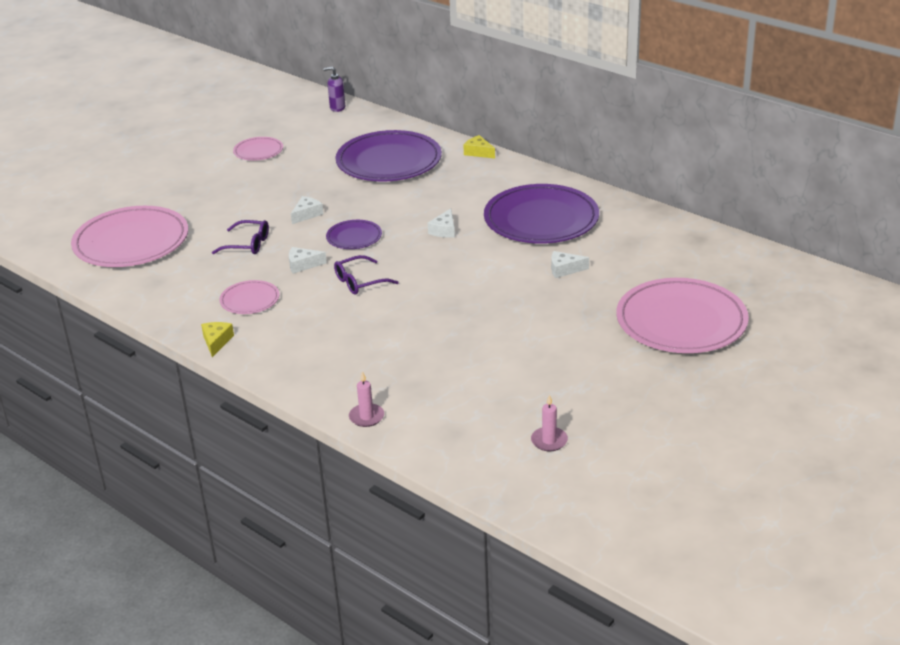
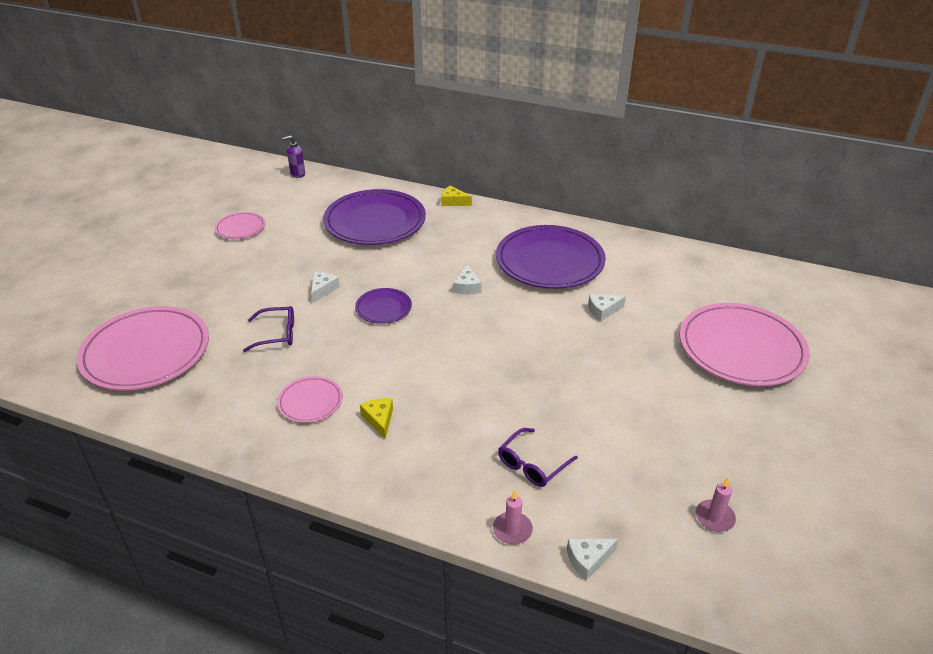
camera: 20 degrees left, 5 degrees up
(216, 341) = (297, 463): yellow cheese -> yellow cheese (379, 419)
(303, 265) = (347, 348): white cheese -> white cheese (588, 560)
(360, 282) = (416, 359): purple glasses -> purple glasses (532, 464)

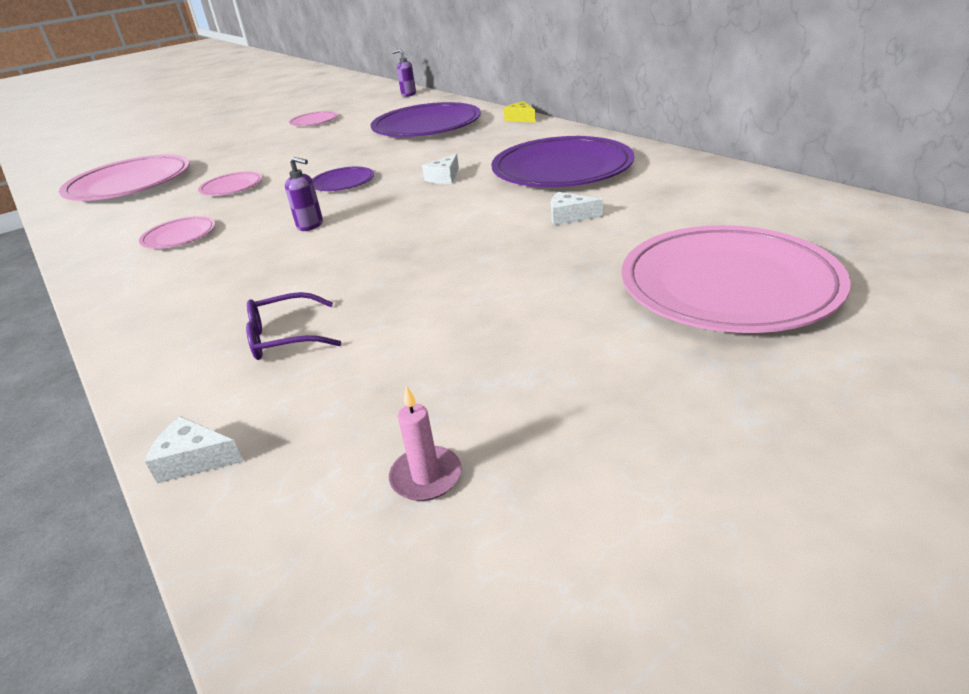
camera: 35 degrees right, 5 degrees down
(277, 334) = (232, 187): purple glasses -> pink plate
(323, 290) = (313, 164): white cheese -> none
(379, 419) = (209, 261): yellow cheese -> none
(418, 362) = (310, 225): none -> purple soap dispenser
(512, 530) = (169, 394): pink candle -> none

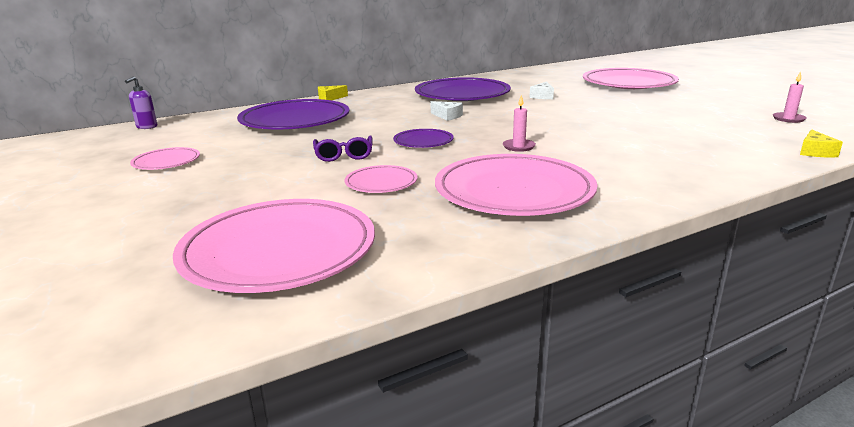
camera: 85 degrees left, 10 degrees down
(179, 236) = (514, 191): pink plate -> pink plate, size x2.08
(194, 460) = (815, 152): white cheese -> yellow cheese
(285, 337) = (693, 143): purple glasses -> purple glasses (344, 155)
(310, 225) = (518, 147): purple soap dispenser -> pink candle

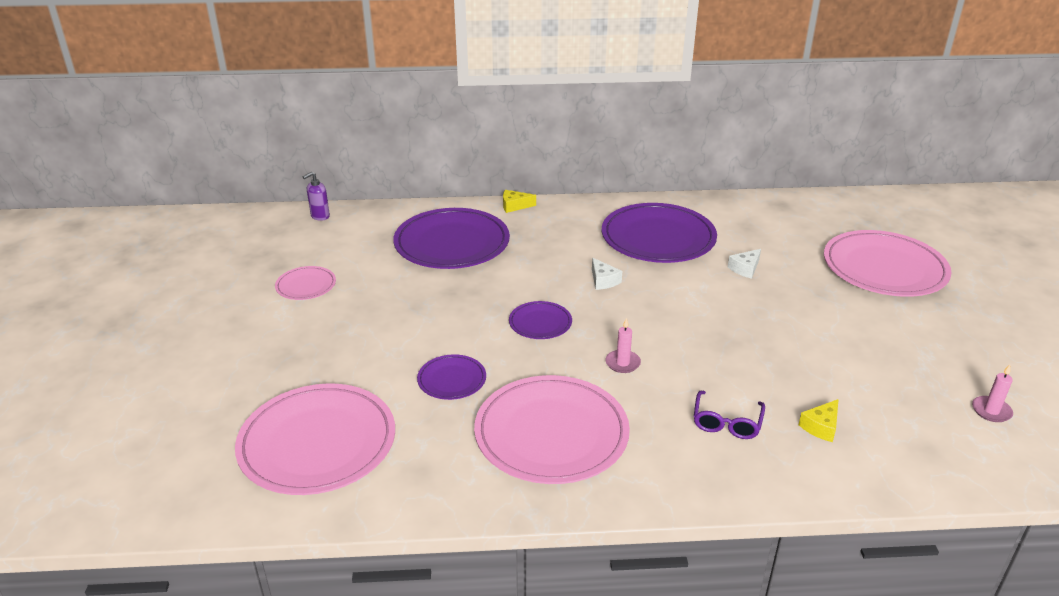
camera: 25 degrees right, 10 degrees up
(344, 155) = (453, 323): purple glasses -> purple glasses (726, 422)
(381, 183) = (452, 380): pink plate -> purple plate
(815, 152) = (931, 482): yellow cheese -> yellow cheese (821, 426)

